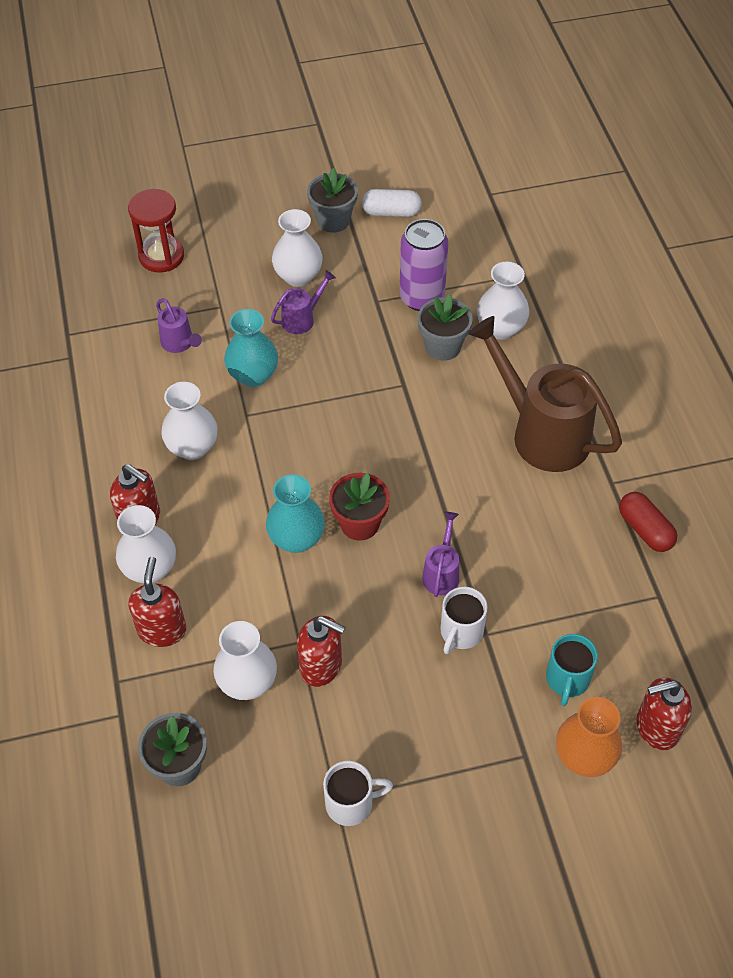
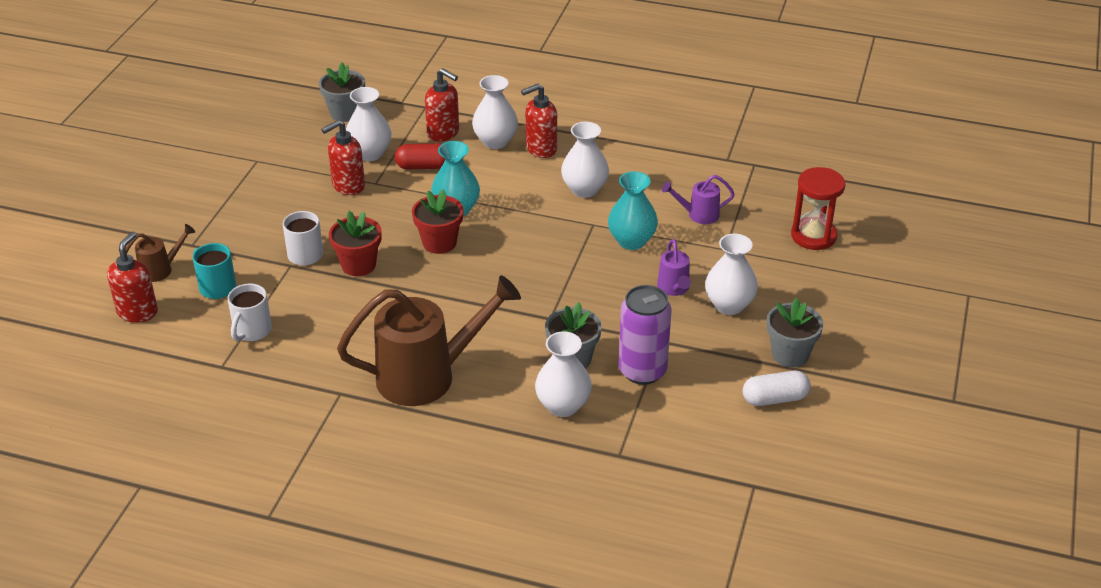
camera: 120 degrees right, 15 degrees down
(351, 803) = (248, 165): white mug -> white mug (252, 331)
(391, 212) = (775, 398): white capsule -> white capsule turned 45 degrees clockwise
(442, 573) = (358, 265): purple watering can -> red flower pot
(584, 756) = (161, 269): orange vase -> brown watering can
(645, 530) = (281, 389): red capsule -> red capsule (424, 166)

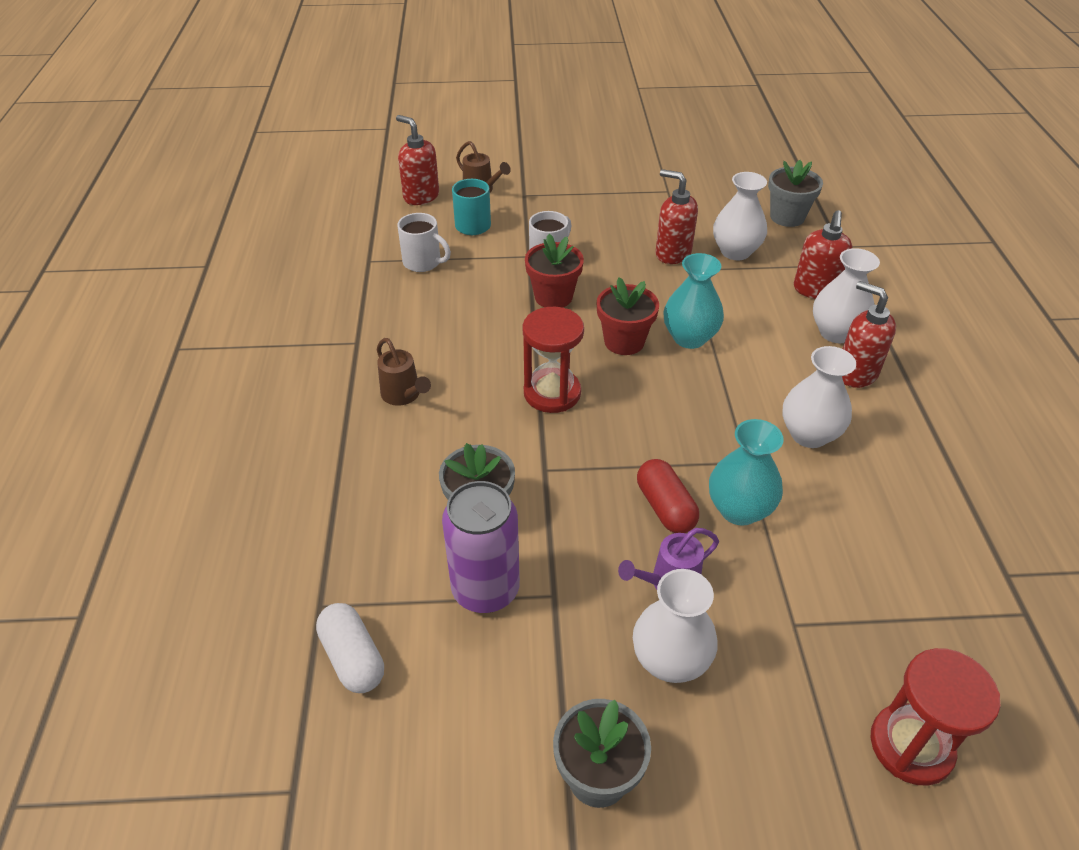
camera: 70 degrees right, 5 degrees up
(138, 312) = (421, 196): red soap dispenser -> red soap dispenser turned 135 degrees counterclockwise
(252, 331) = (423, 262): white mug -> white mug turned 150 degrees counterclockwise
(424, 166) = (745, 293): red capsule -> red capsule (665, 507)
(427, 376) = (403, 395): brown watering can -> brown watering can, size x0.45
(474, 295) = (552, 393): none -> red hourglass
(563, 406) = (393, 524): white vase -> none
(698, 215) = (848, 571): purple watering can -> none
(775, 398) = (488, 777): white capsule -> white capsule (353, 658)

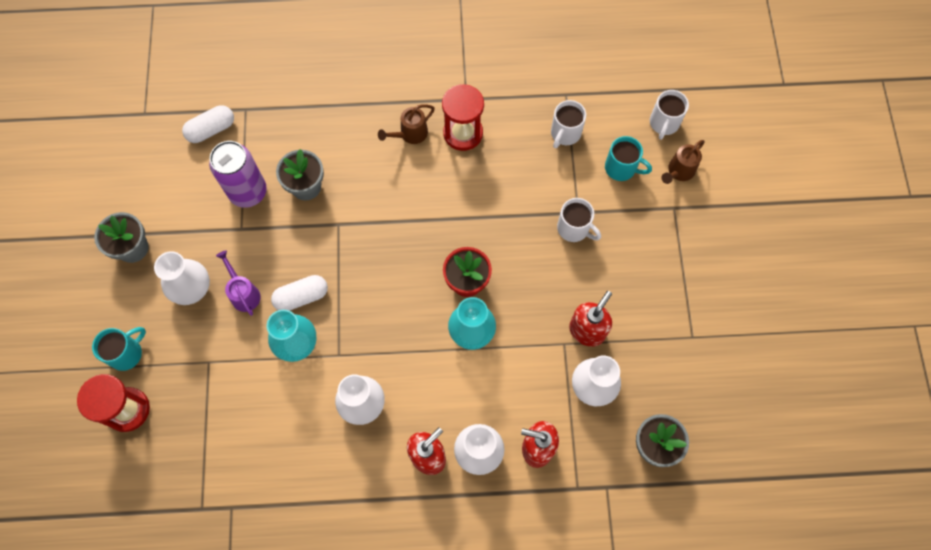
camera: 90 degrees right, 25 degrees up
(421, 196) = (664, 123): red soap dispenser -> white mug
(552, 393) = (410, 229): red hourglass -> red hourglass (463, 133)
(553, 297) = (522, 231): red flower pot -> none
(665, 507) = (301, 297): red capsule -> white capsule
(809, 761) = (127, 353): none -> turquoise mug

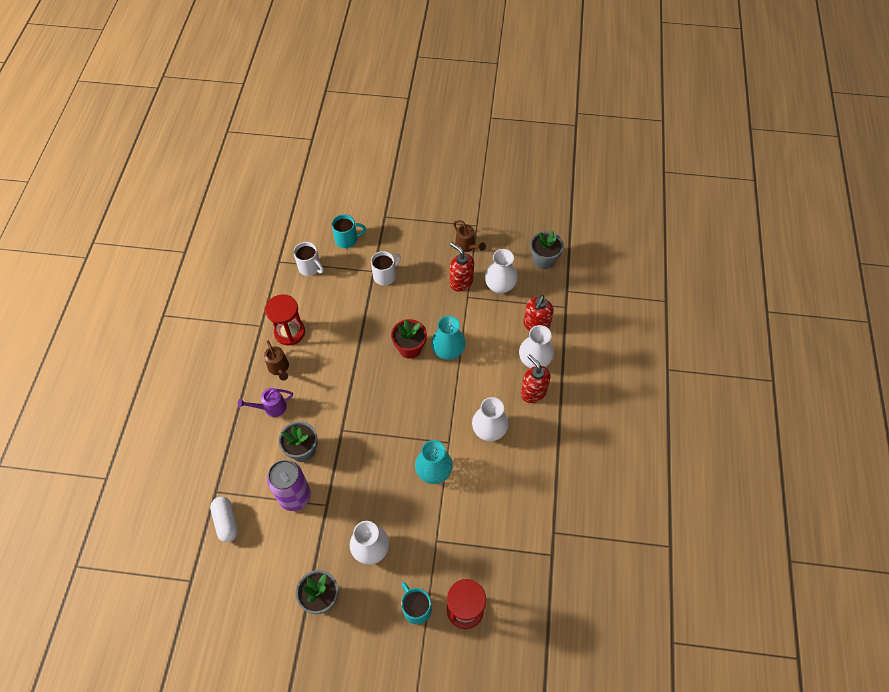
camera: 80 degrees left, 10 degrees down
(244, 293) = (384, 508): purple watering can -> purple watering can (271, 407)
(301, 297) = (396, 464): white capsule -> none
(621, 168) = (347, 239): turquoise mug -> turquoise mug turned 45 degrees clockwise
(664, 123) = (320, 209): white mug -> none
(678, 172) = (359, 208): brown watering can -> brown watering can (467, 246)

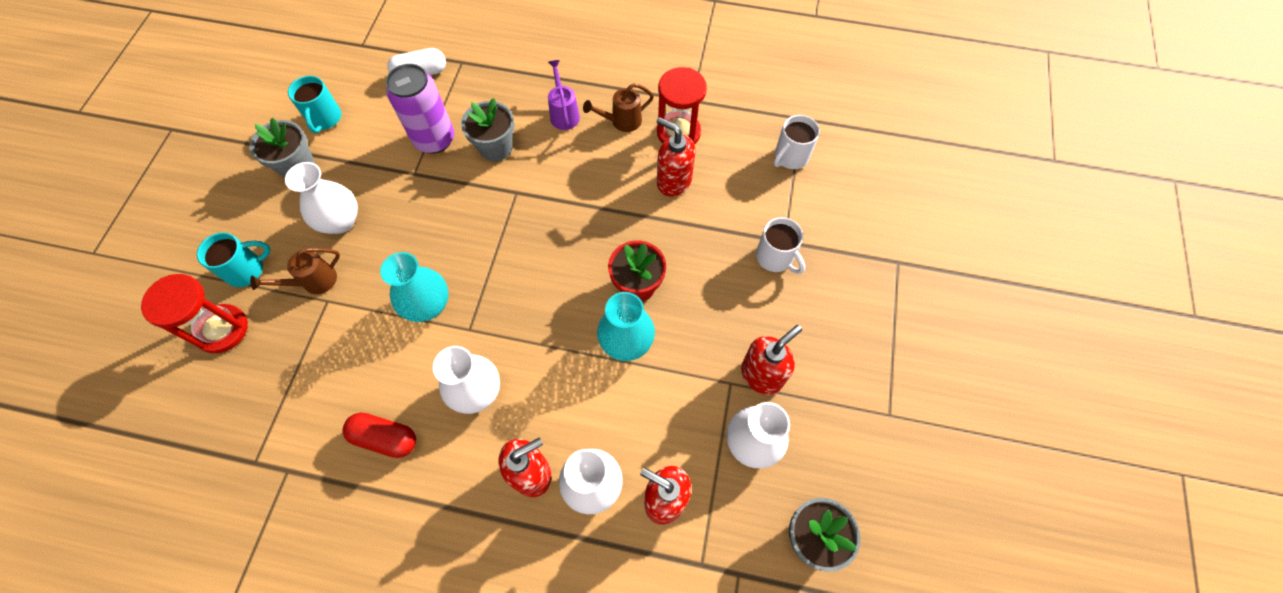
camera: 95 degrees right, 5 degrees up
(330, 333) = (673, 181): none -> red soap dispenser
(347, 239) = (846, 206): turquoise mug -> turquoise mug (325, 119)
(467, 246) = (839, 393): brown watering can -> brown watering can (314, 282)
(525, 477) = (385, 438): none -> red capsule

